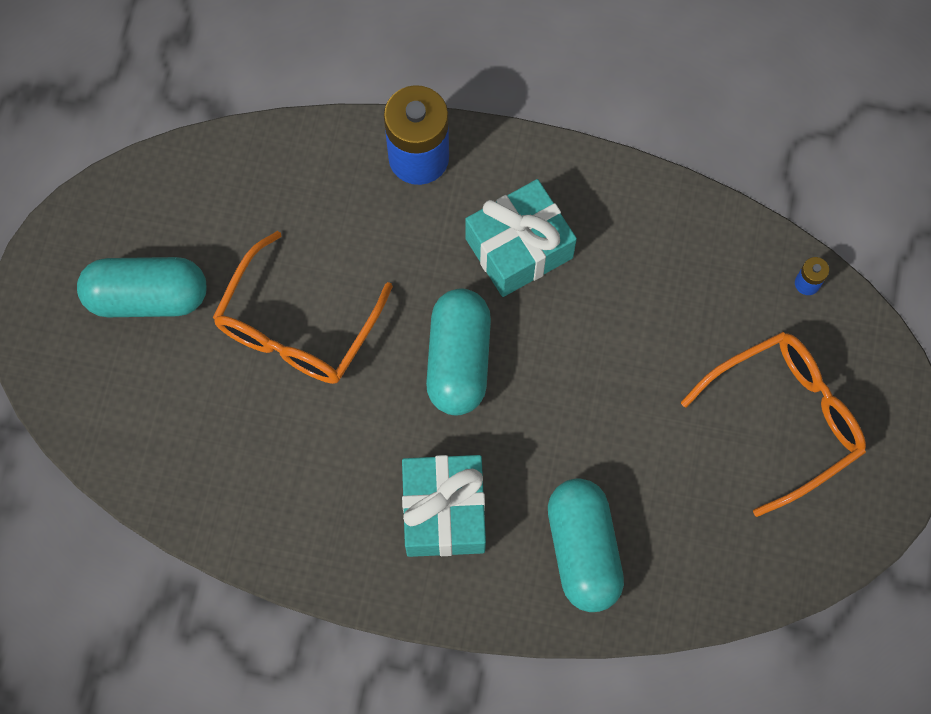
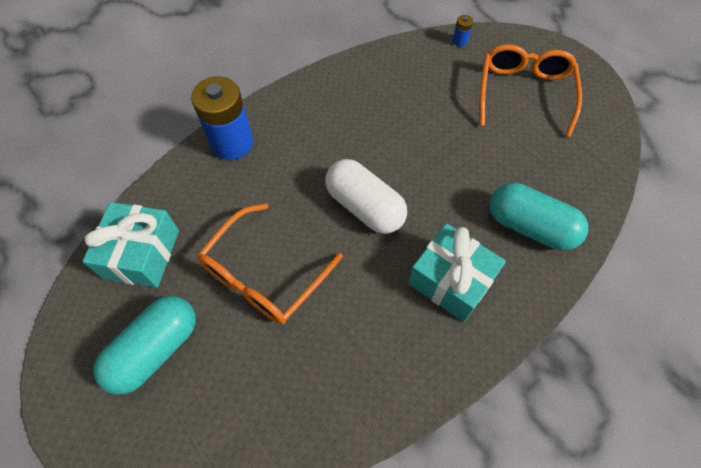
camera: 50 degrees left, 10 degrees down
(297, 327) = (264, 275): orange glasses -> orange glasses turned 60 degrees clockwise
(459, 360) = (365, 207): turquoise capsule -> white capsule
(519, 248) = (329, 135): turquoise gift -> turquoise gift (142, 254)

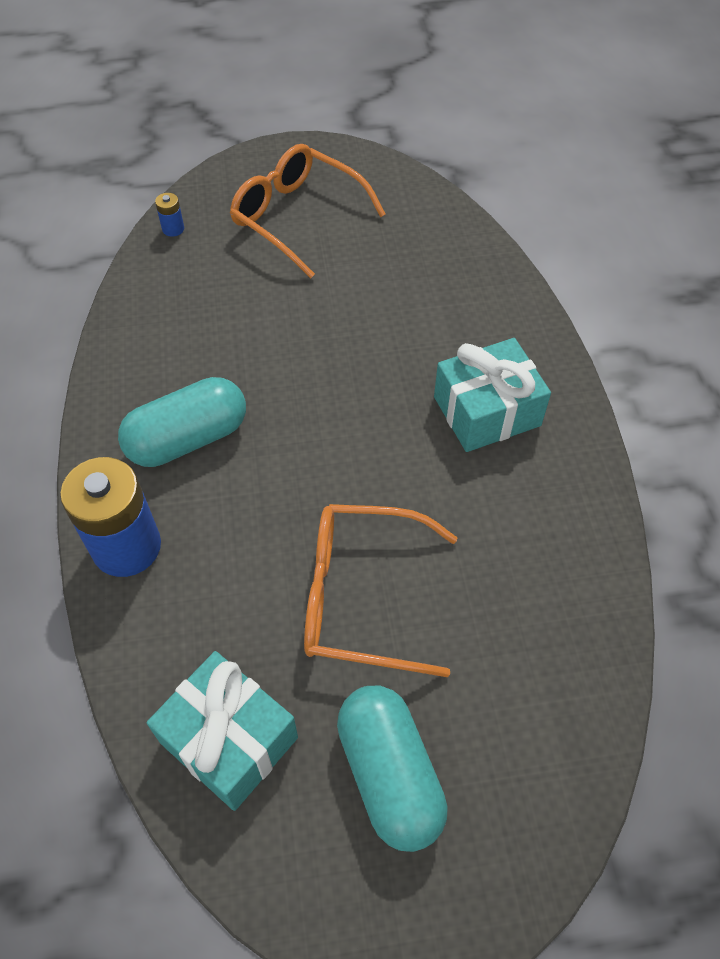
camera: 60 degrees left, 5 degrees down
(264, 275) = (361, 596): orange glasses -> orange glasses turned 120 degrees clockwise
(365, 207) = (338, 443): white capsule -> none
(530, 226) = (467, 309): turquoise capsule -> turquoise capsule (188, 439)

